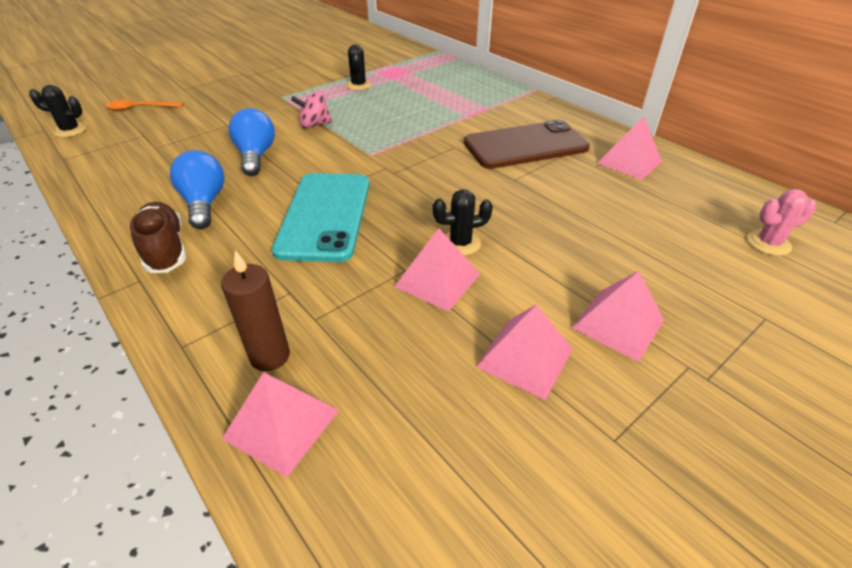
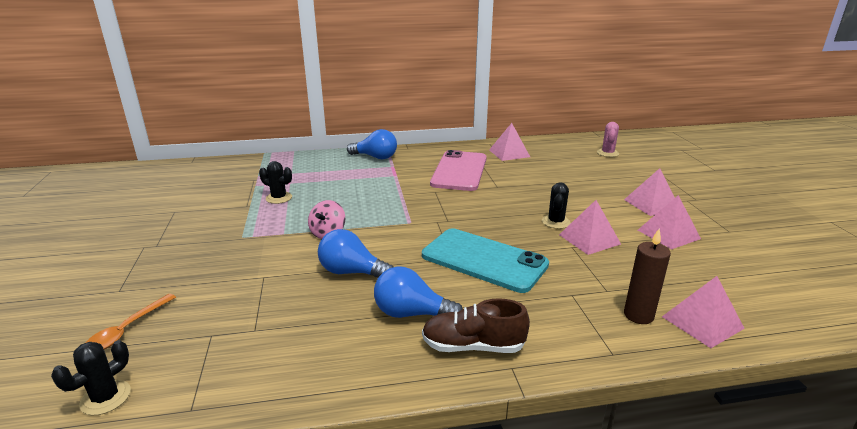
camera: 60 degrees left, 15 degrees down
(497, 94) = (375, 157): none -> blue light bulb
(525, 145) = (459, 171): brown phone -> pink phone

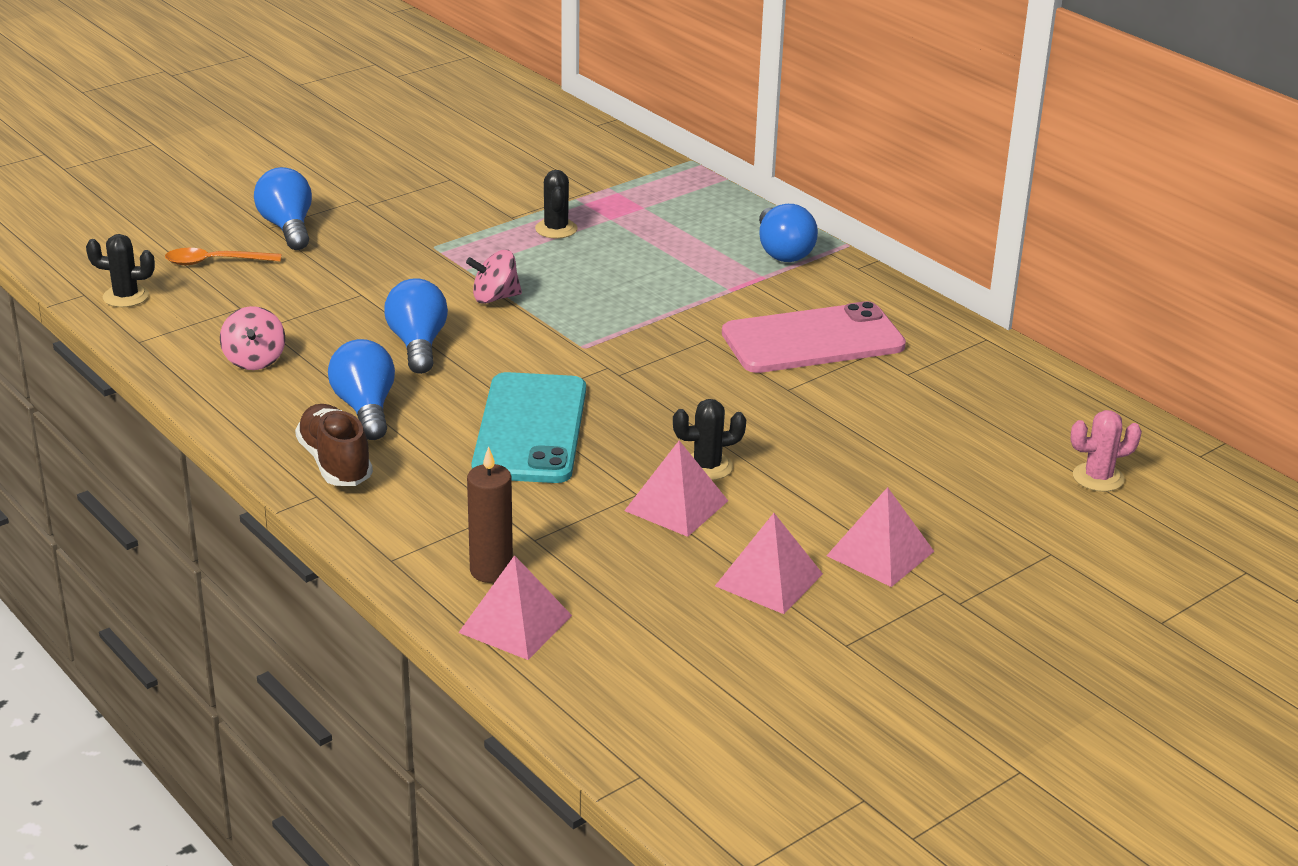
camera: 60 degrees right, 5 degrees up
(133, 283) = (288, 227): none -> blue light bulb
(296, 348) = (254, 360): none -> pink spinning top
(509, 153) = (958, 369): pink pyramid -> none

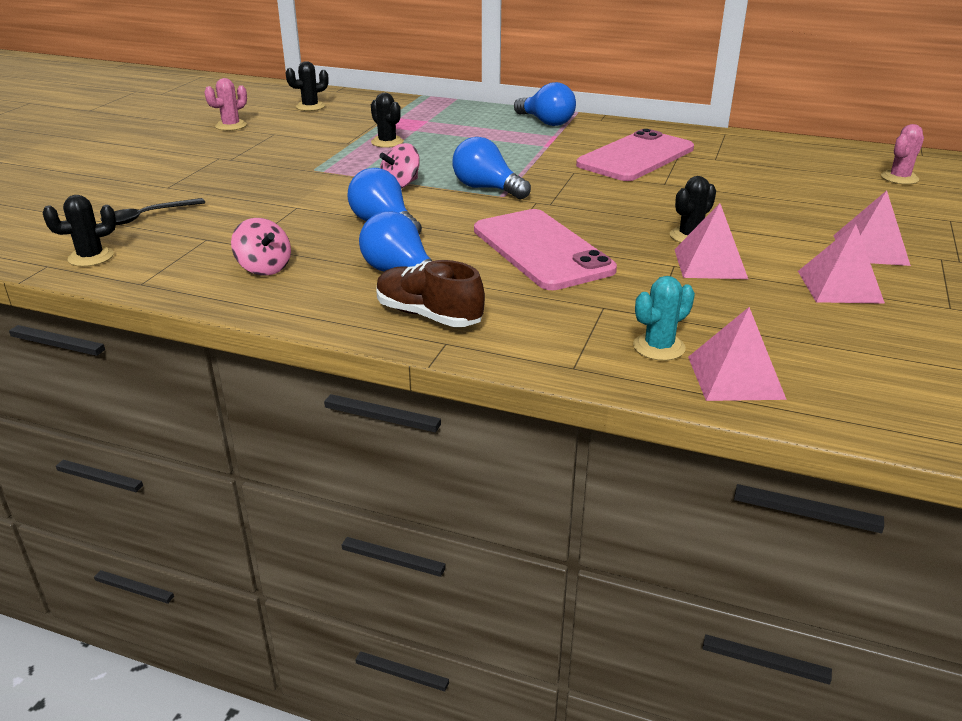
camera: 30 degrees left, 0 degrees up
(215, 262) = (147, 217): orange spoon -> black spoon
(288, 227) = (183, 184): blue light bulb -> blue light bulb (486, 188)
(418, 153) = (231, 126): none -> pink cactus
(491, 570) = (659, 347): brown candle -> turquoise cactus
(530, 429) = (542, 250): turquoise phone -> pink phone
(536, 145) = (310, 107): none -> black cactus

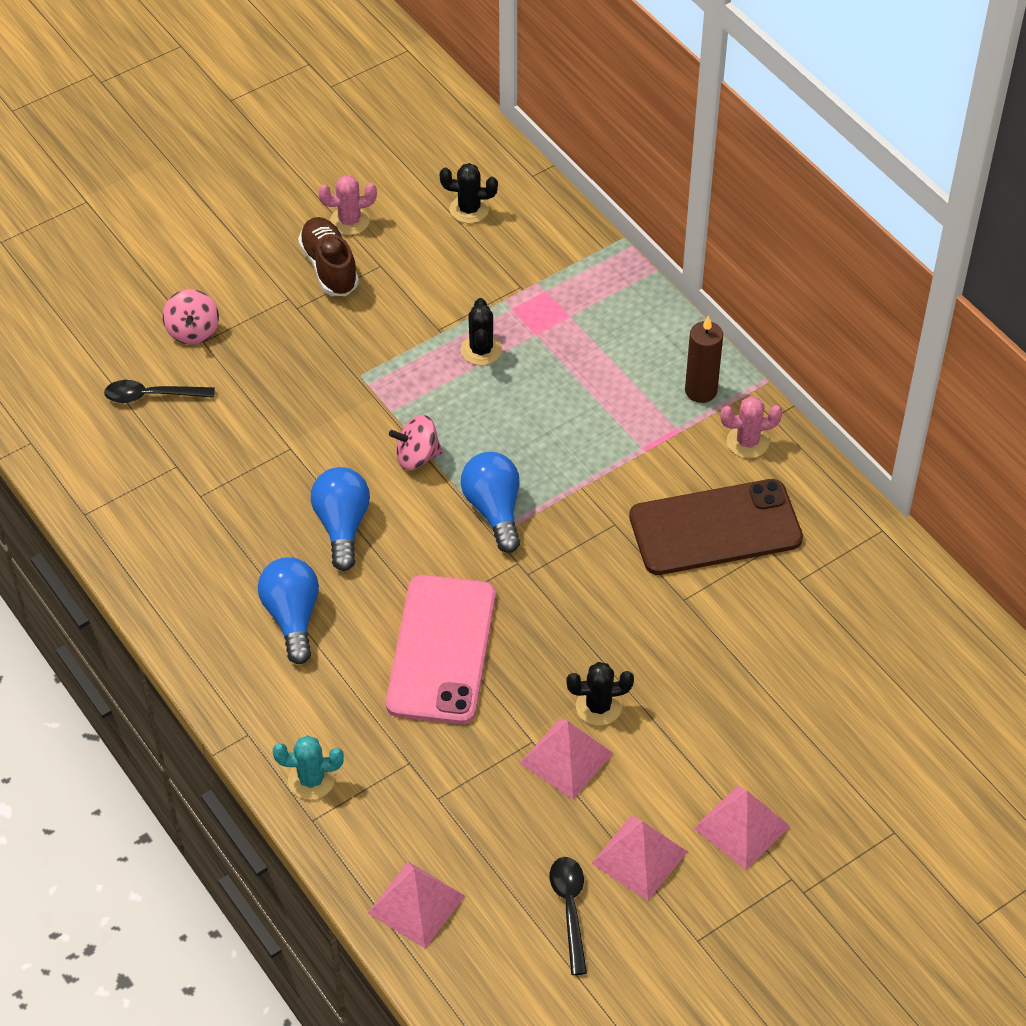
camera: 35 degrees right, 20 degrees up
(91, 257) = (70, 447): black cactus -> none
(264, 268) = (191, 544): pink spinning top -> pink spinning top (193, 331)
(428, 315) = (264, 691): brown shoe -> brown shoe (329, 267)
(546, 122) = (701, 391): blue light bulb -> brown candle
(635, 157) = (715, 528): pink phone -> brown phone
(659, 347) = (398, 837): turquoise cactus -> turquoise cactus (311, 779)
(846, 329) = (570, 909): none -> black spoon
(899, 178) = (955, 733): pink cactus -> pink cactus (747, 442)

